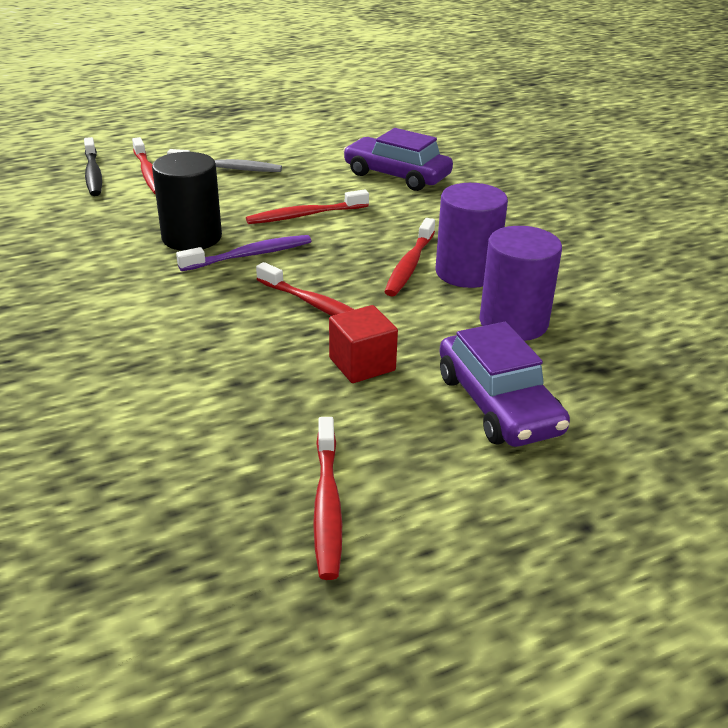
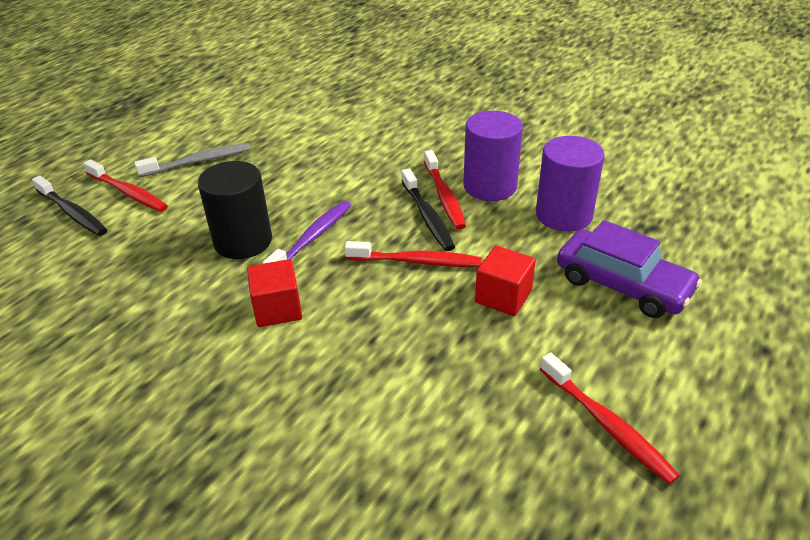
camera: 30 degrees left, 5 degrees up
(158, 295) = (277, 309): none -> red cube
(305, 215) = (316, 182): red toothbrush -> none
(373, 275) = (427, 216): none -> black toothbrush
(397, 175) = (348, 119): purple car -> none

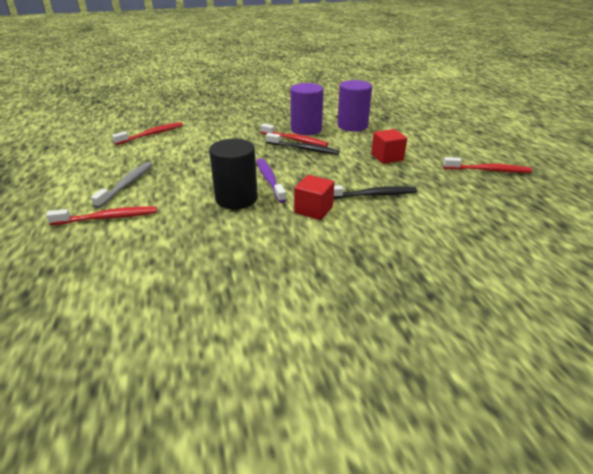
camera: 50 degrees left, 5 degrees down
(72, 213) = (84, 246): black toothbrush -> black toothbrush (372, 195)
(416, 261) = (333, 164): red toothbrush -> red toothbrush (151, 134)
(622, 285) = (413, 135): purple car -> none

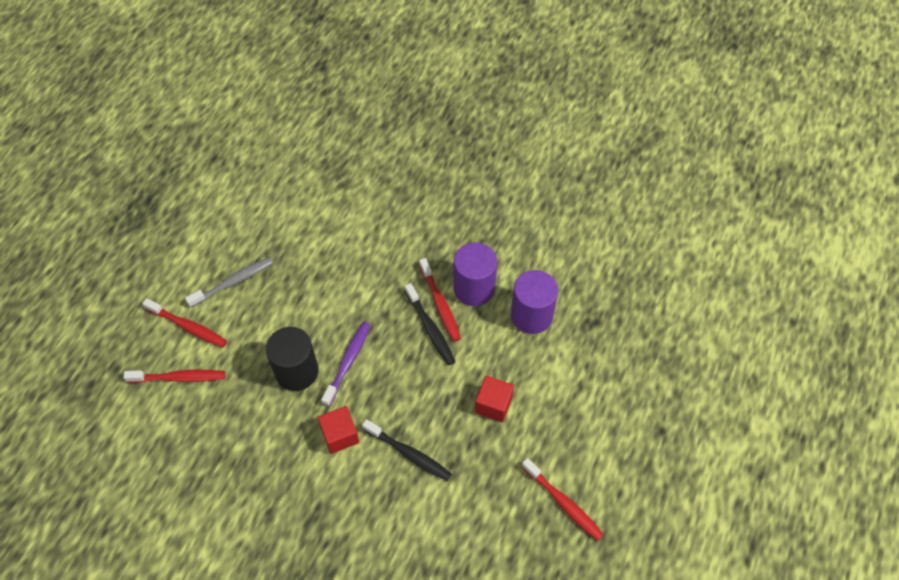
camera: 40 degrees right, 25 degrees up
(151, 134) = (317, 193): red toothbrush -> red toothbrush (178, 377)

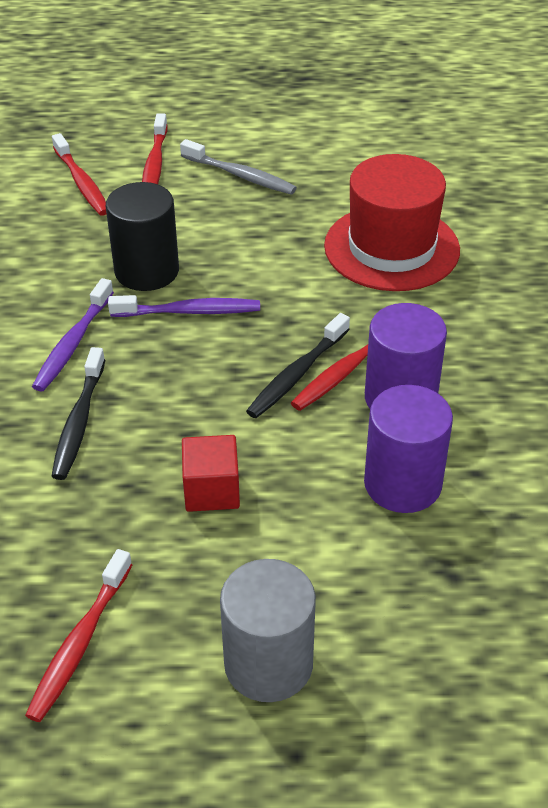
camera: 65 degrees right, 15 degrees down
(340, 435) = (73, 343): red cube -> purple toothbrush
(354, 234) = (391, 248): none -> red hat
(610, 422) = (268, 664): none -> grey cylinder

